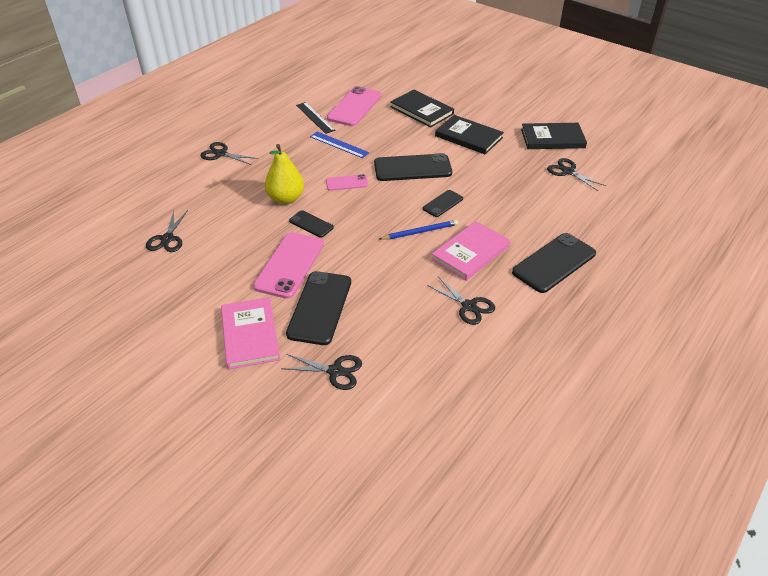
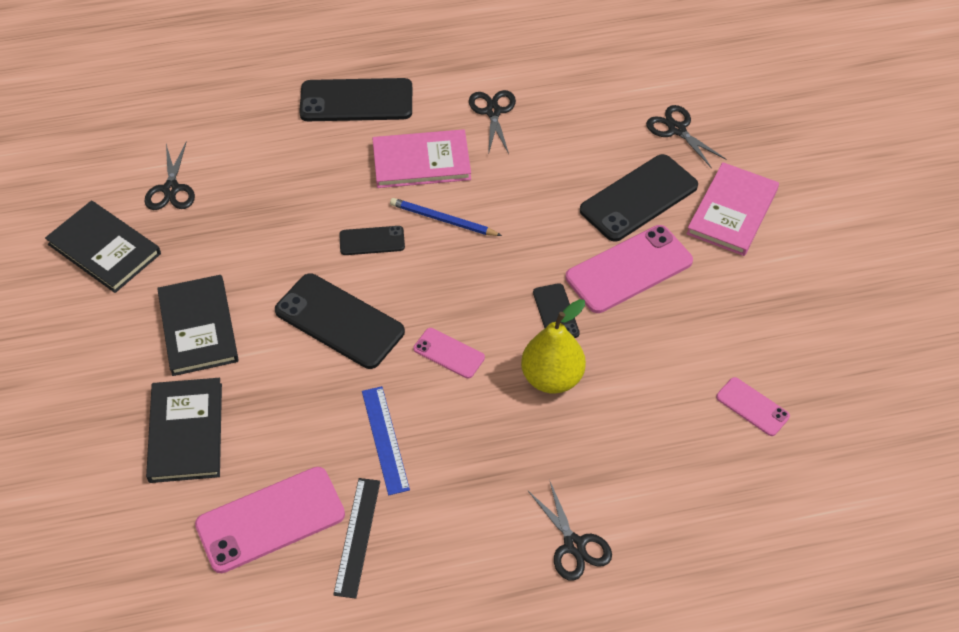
camera: 140 degrees left, 10 degrees up
(167, 239) = (752, 406): black scissors -> pink phone

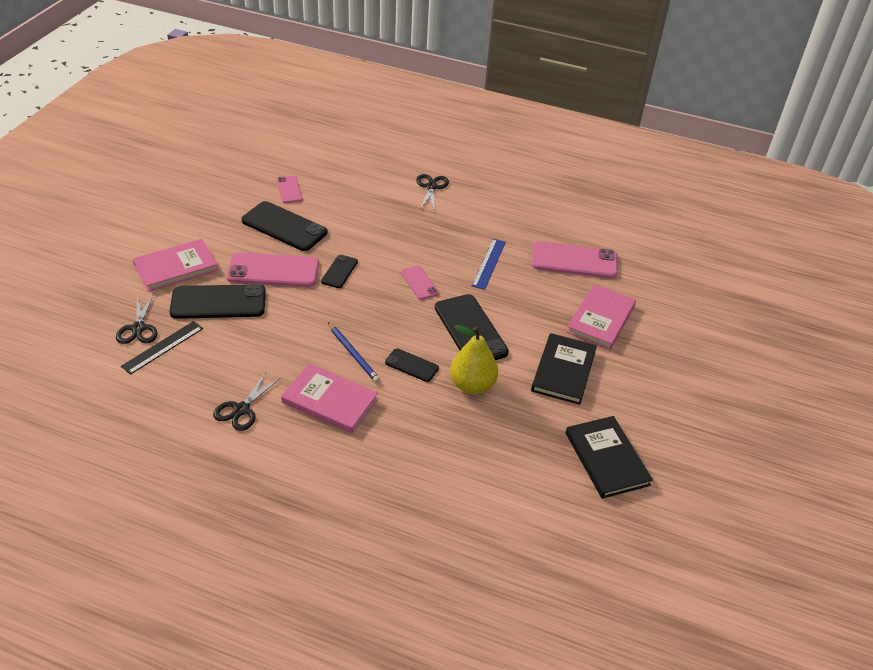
camera: 150 degrees left, 10 degrees down
(171, 189) = (532, 481): black scissors -> none
(186, 432) = (601, 319): black book -> pink book
(356, 101) = (333, 478): black phone -> black phone (284, 226)
(357, 536) = (533, 235): black ruler -> black ruler (163, 347)
(552, 378) = (374, 246): yellow pear -> yellow pear (472, 385)

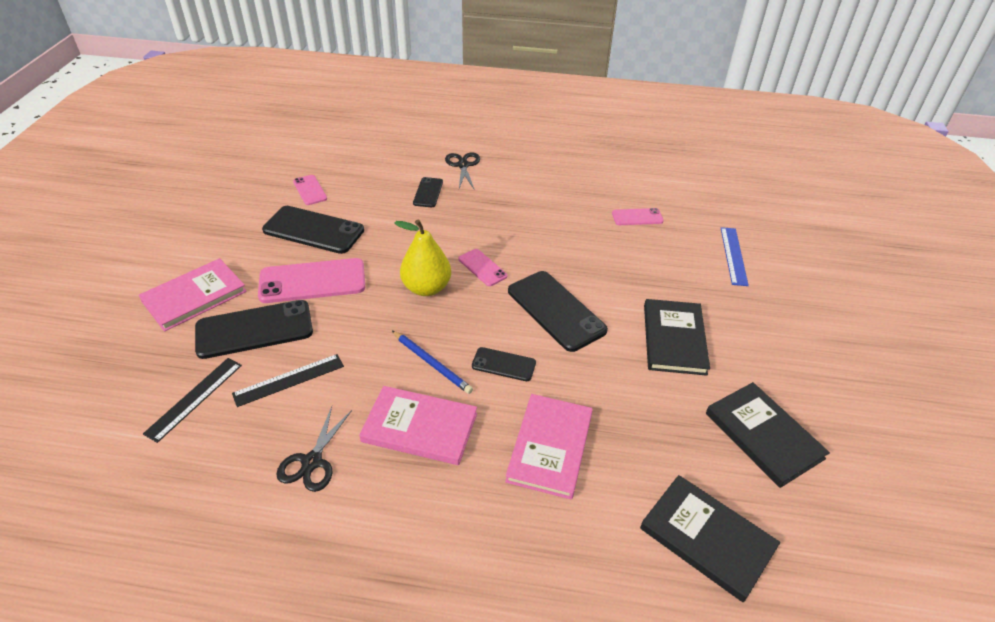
camera: 10 degrees left, 0 degrees up
(138, 328) = (159, 379): black scissors -> none
(237, 346) = (289, 380): none -> black ruler
(339, 271) = (389, 270): black phone -> black phone (428, 192)
(472, 385) = (580, 375): yellow pear -> yellow pear (426, 288)
(489, 263) = (550, 234): blue ruler -> blue ruler (733, 255)
(527, 521) = (707, 538): none -> black book
(574, 260) = (637, 217): pink phone -> pink phone, size x0.53
(601, 319) = (689, 274): pink book -> pink book (550, 447)

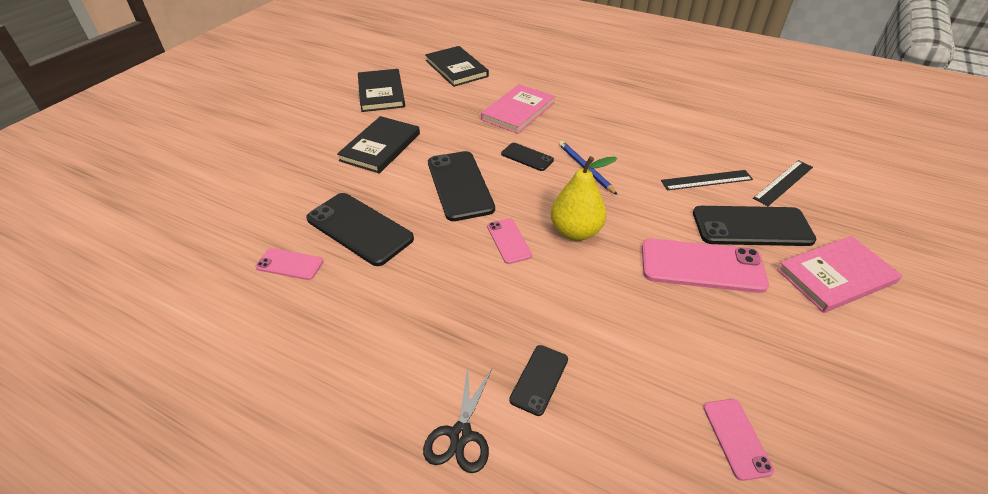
camera: 160 degrees left, 0 degrees up
(312, 461) = (679, 132): black scissors -> none
(313, 230) = (714, 344): black phone -> black phone (359, 229)
(420, 427) = (602, 135): pink book -> none
(733, 255) = (246, 198): blue ruler -> none

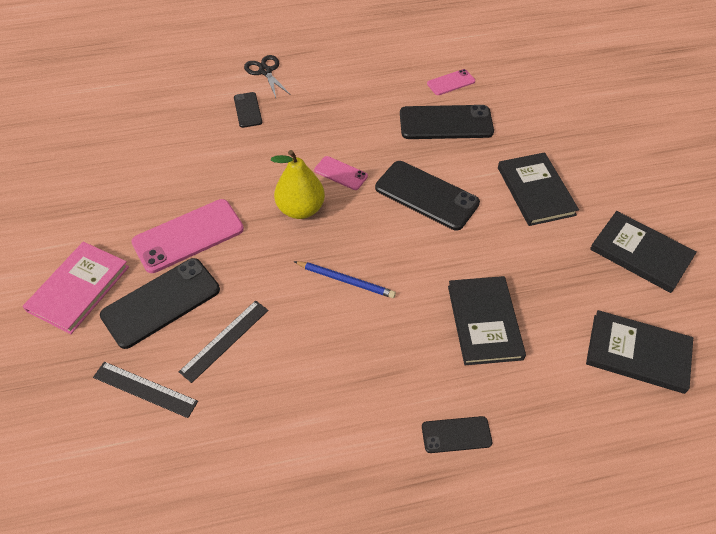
camera: 140 degrees right, 10 degrees up
(518, 111) = (484, 322): pink book -> black book
(527, 157) = (408, 261): black phone -> black phone (456, 435)
(736, 438) = (127, 140): pink phone -> none
(783, 182) = (145, 389): black ruler -> black ruler turned 75 degrees counterclockwise

